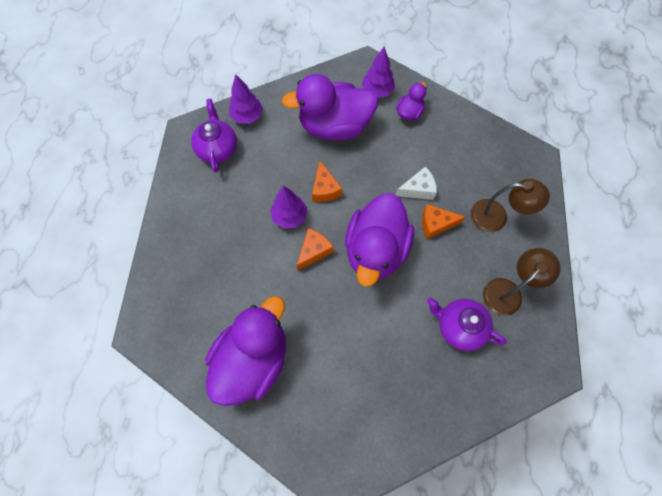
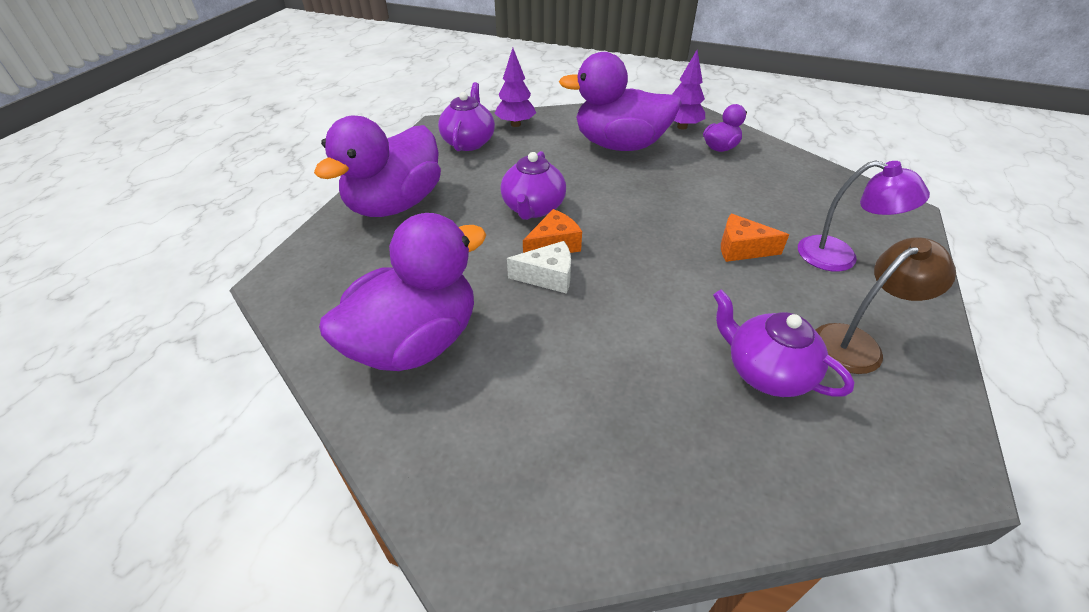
camera: 15 degrees right, 25 degrees down
(289, 216) = (533, 208): purple tree -> purple teapot
(325, 189) = (589, 192): orange cheese -> none
(375, 250) = (644, 259): purple duck -> purple duck (395, 204)
(418, 189) = (720, 212): white cheese -> white cheese (548, 277)
(496, 217) = (839, 257): brown lamp -> purple lamp

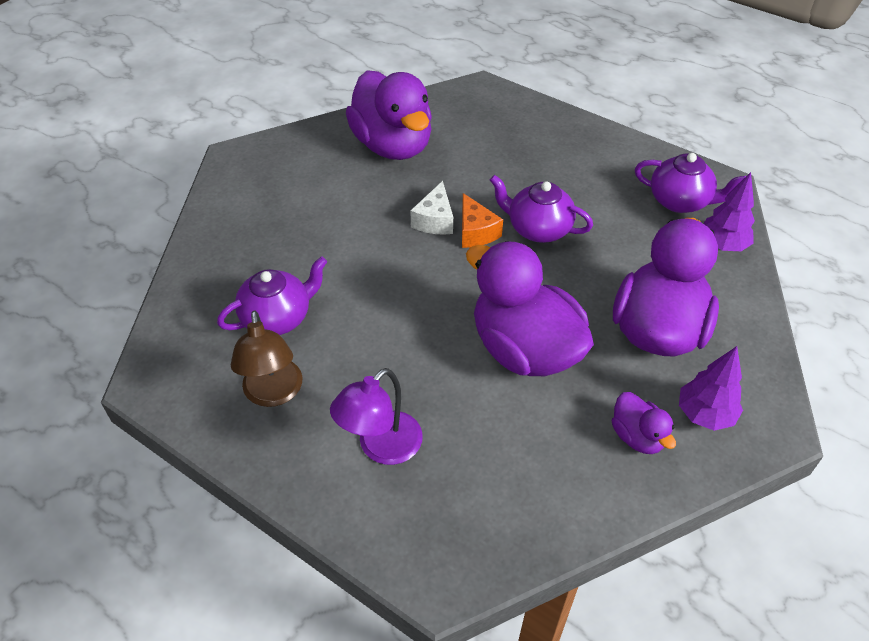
camera: 105 degrees right, 5 degrees up
(395, 204) = (567, 144): purple duck -> purple duck (524, 349)
(741, 249) = (424, 367): orange cheese -> none

